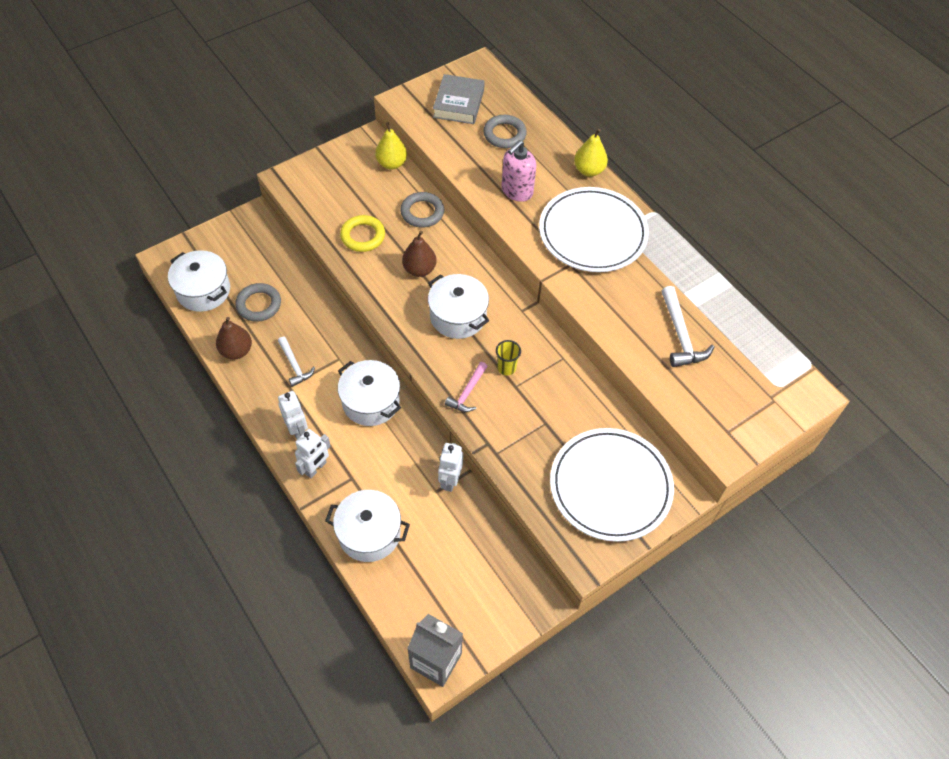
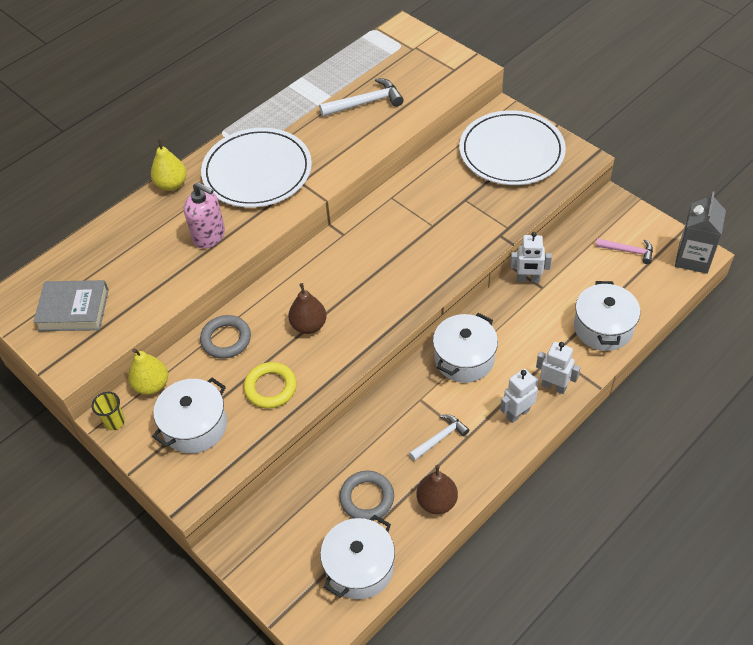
camera: 95 degrees left, 5 degrees down
(458, 316) = (362, 282): white pot -> white pot (195, 426)
(467, 392) = (450, 258): pink hammer -> pink hammer (628, 251)
(504, 134) = (123, 259): grey ring -> none
(506, 368) = (414, 235): yellow cup -> yellow cup (114, 422)

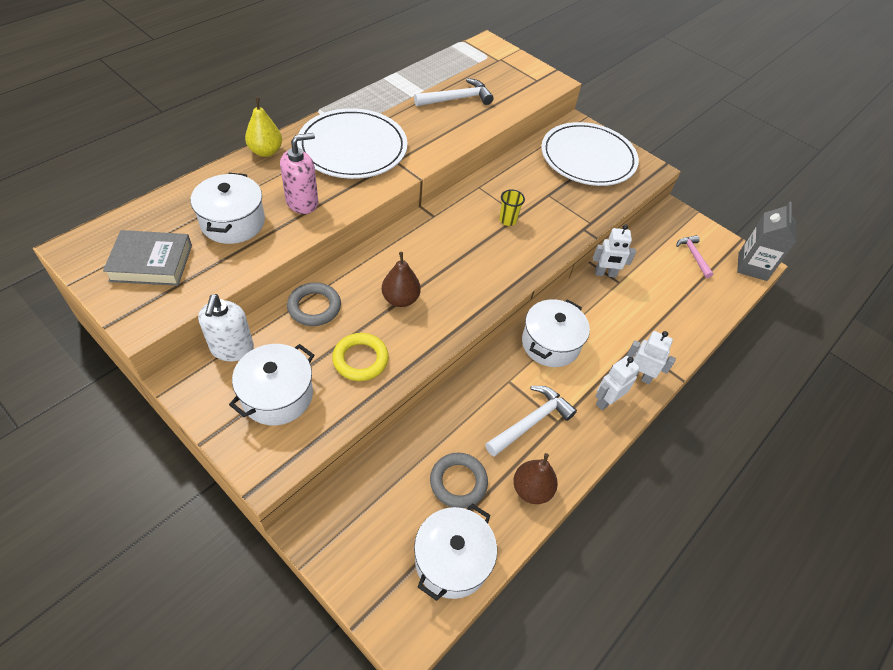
camera: 10 degrees left, 0 degrees up
(114, 422) = (188, 386): yellow cup -> yellow cup (508, 220)
(152, 385) = (232, 349): yellow pear -> white soap dispenser
(209, 236) = (302, 202): pink soap dispenser -> pink soap dispenser turned 60 degrees counterclockwise
(440, 438) = (531, 422): white hammer -> white hammer, size x1.52
(603, 327) = (679, 323): white pot -> white pot (233, 222)
(628, 251) = (693, 255): pink hammer -> pink hammer turned 120 degrees counterclockwise

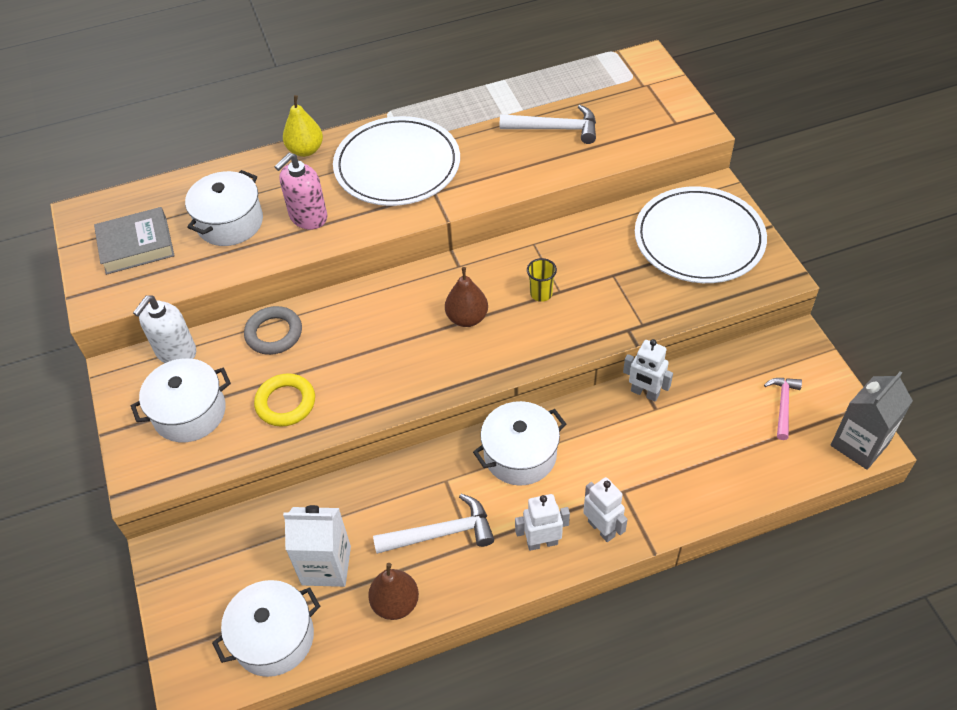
camera: 35 degrees right, 0 degrees up
(151, 263) = (136, 245): grey book -> grey book turned 45 degrees counterclockwise
(302, 202) = (308, 217): pink soap dispenser -> pink soap dispenser turned 135 degrees clockwise
(400, 299) = (364, 351): brown pear -> brown pear (467, 318)
(458, 482) = (326, 565): grey ring -> white carton

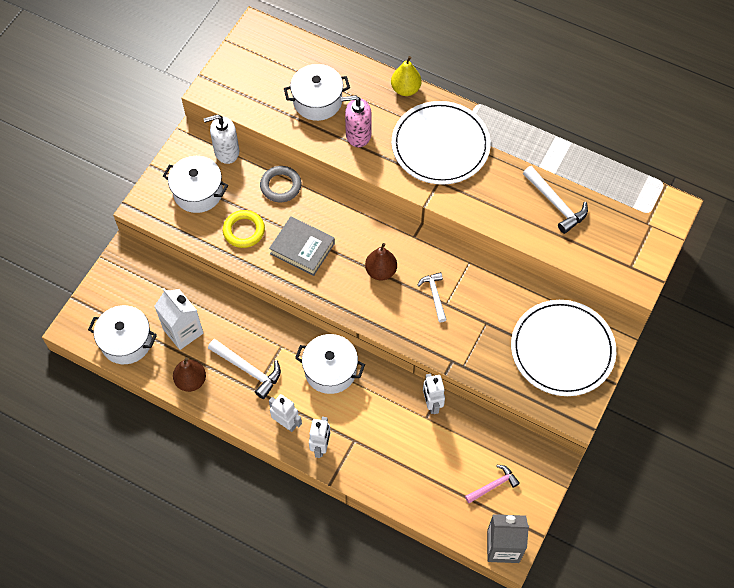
camera: 45 degrees right, 10 degrees up
(136, 245) = (260, 73): grey book -> grey book (302, 248)
(541, 294) = (434, 295): yellow cup -> white hammer

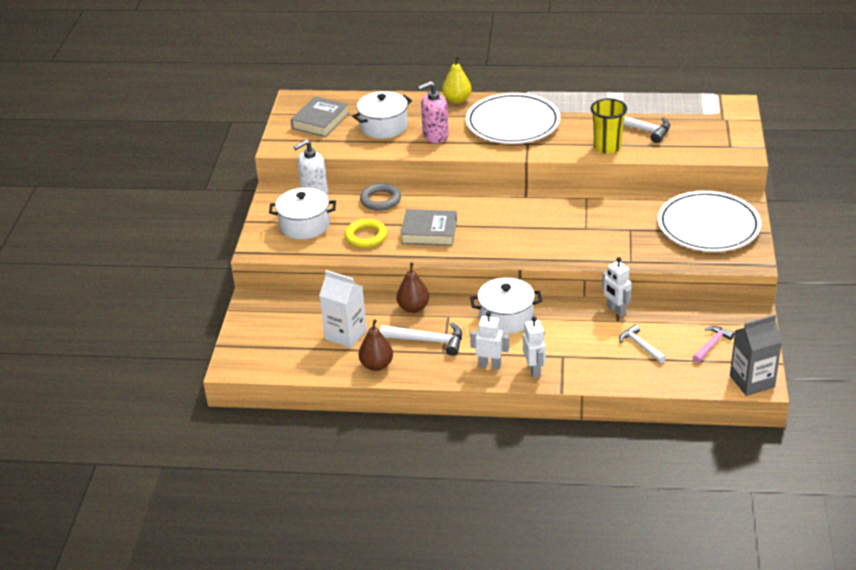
camera: 20 degrees left, 25 degrees down
(126, 341) = (293, 358): white pot -> none
(263, 69) = (320, 121): none -> grey book
(381, 271) = (512, 225): brown pear -> brown pear (413, 308)
(434, 295) = (571, 226): white hammer -> white hammer (640, 346)
(511, 218) = (607, 147): none -> yellow cup

